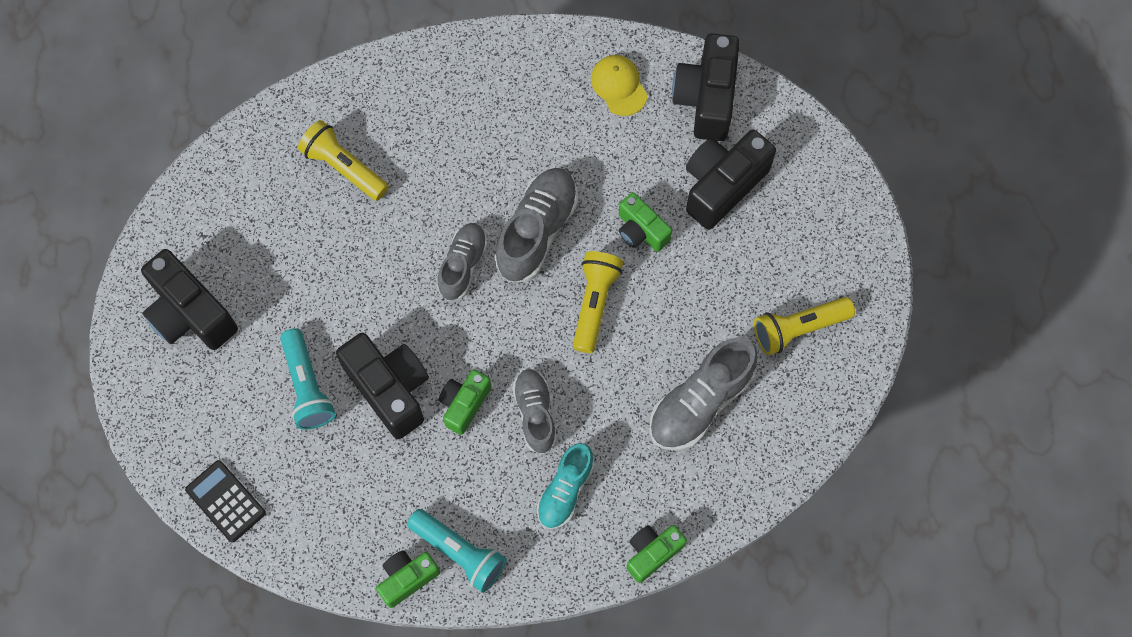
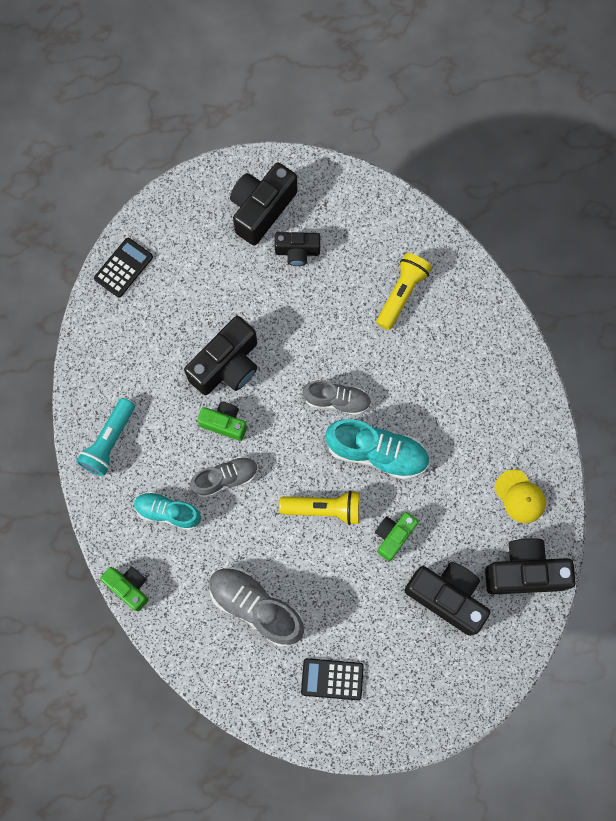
camera: 80 degrees right, 5 degrees up
(259, 279) = (297, 252): none -> black camera
(307, 386) = (219, 305): turquoise flashlight -> none
(407, 578) = (85, 408): green camera -> none
(537, 231) = (377, 452): grey shoe -> turquoise shoe
(619, 86) = (520, 496): yellow cap -> yellow cap turned 90 degrees clockwise
(798, 329) = (332, 679): yellow flashlight -> black calculator

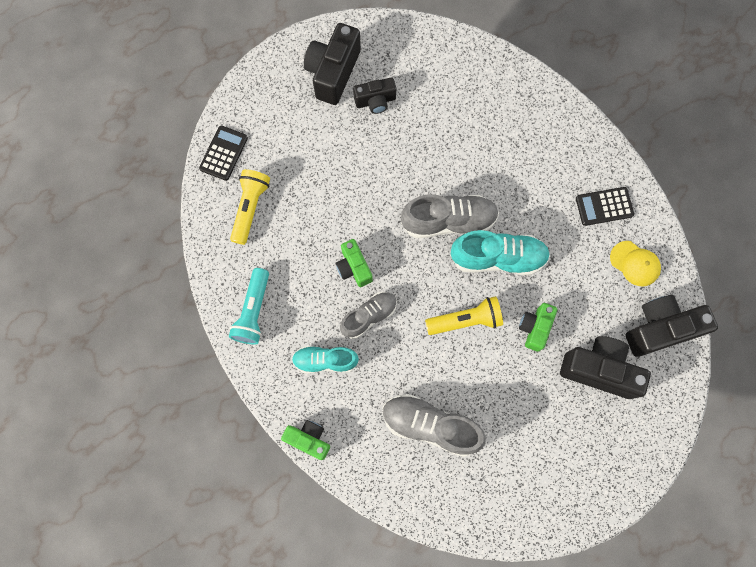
camera: 15 degrees left, 0 degrees up
(224, 423) = (354, 267): green camera -> green camera turned 120 degrees counterclockwise
(227, 365) = (341, 216): black camera -> none
(332, 679) = (519, 473): black calculator -> black calculator (604, 206)
(337, 400) = (448, 221): grey shoe -> grey shoe, size x1.53
(401, 293) = (477, 114): yellow flashlight -> yellow flashlight (250, 208)

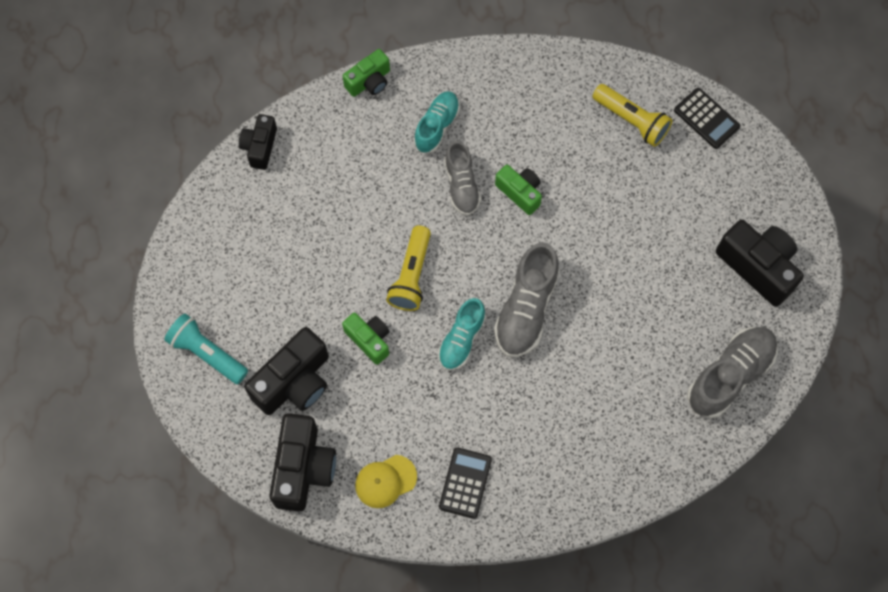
camera: 115 degrees right, 5 degrees down
(253, 311) = (519, 82): turquoise flashlight -> turquoise flashlight (207, 353)
(354, 267) = (520, 192): green camera -> green camera turned 45 degrees clockwise
(375, 101) = (702, 296): black camera -> black camera (260, 147)
(430, 425) = (325, 194): grey shoe -> grey shoe (730, 375)
(498, 258) = (461, 339): turquoise shoe -> turquoise shoe, size x0.65

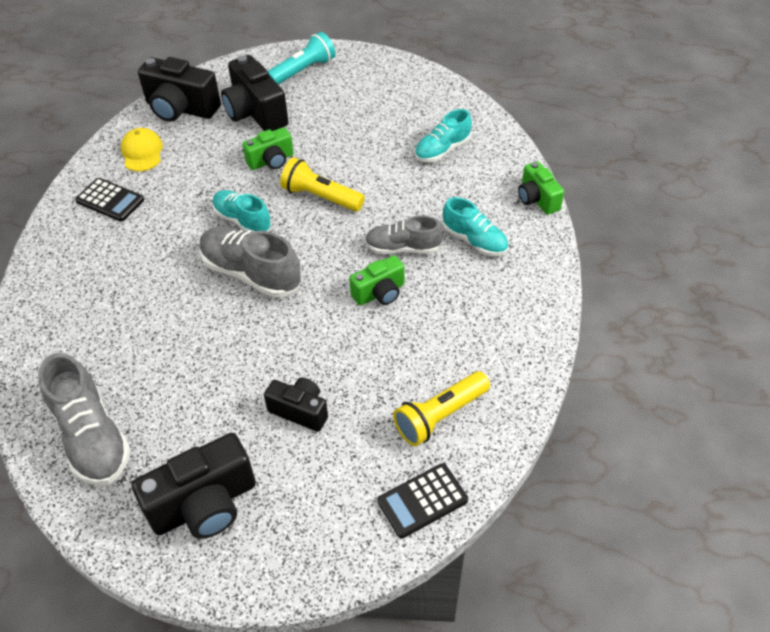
camera: 105 degrees right, 20 degrees down
(260, 147) = (482, 120): black camera -> black camera (300, 411)
(316, 177) = (442, 150): none -> turquoise shoe

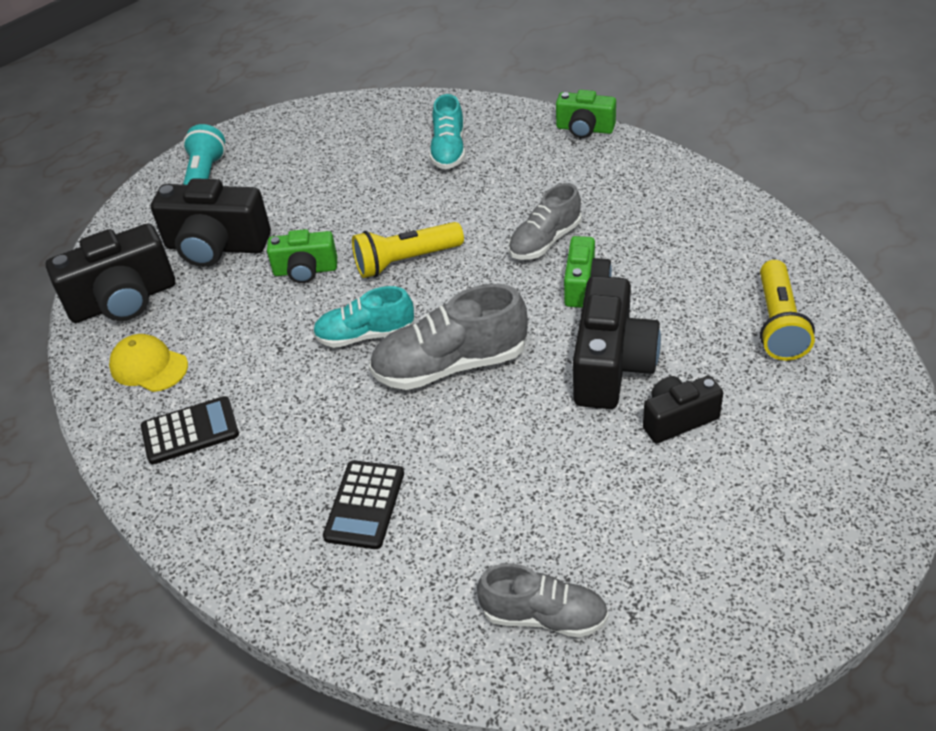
camera: 45 degrees left, 5 degrees down
(92, 436) = (544, 616): grey shoe -> grey shoe, size x0.65
(204, 504) = (731, 556): black camera -> black camera (611, 366)
(271, 161) = (305, 270): green camera -> green camera turned 75 degrees clockwise
(422, 501) = (866, 386): black calculator -> black calculator (364, 505)
(474, 240) = (590, 192): turquoise shoe -> none

